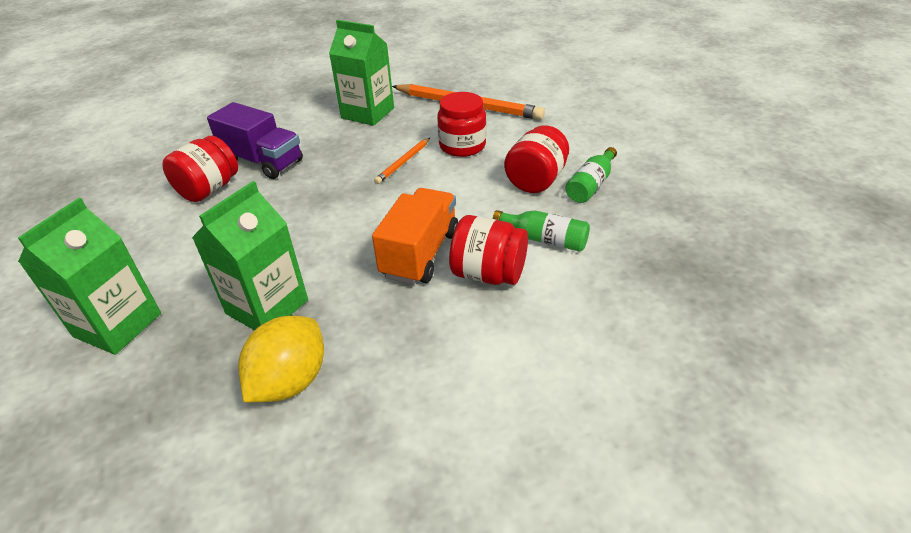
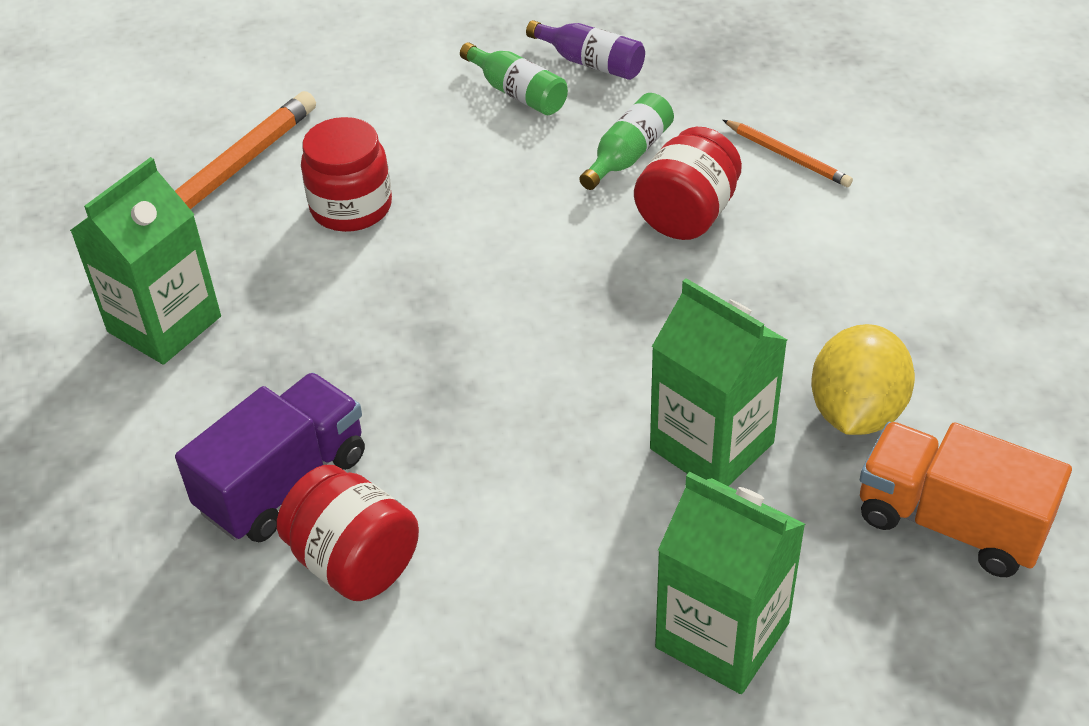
camera: 80 degrees left, 5 degrees up
(290, 381) = (856, 412): yellow lemon -> yellow lemon turned 75 degrees clockwise
(403, 162) = (373, 282): orange pencil -> orange pencil (787, 156)
(420, 254) = (628, 277): orange truck -> orange truck (950, 523)
(536, 180) = (486, 142): red jar -> none
(641, 210) = (590, 63): none -> purple bottle

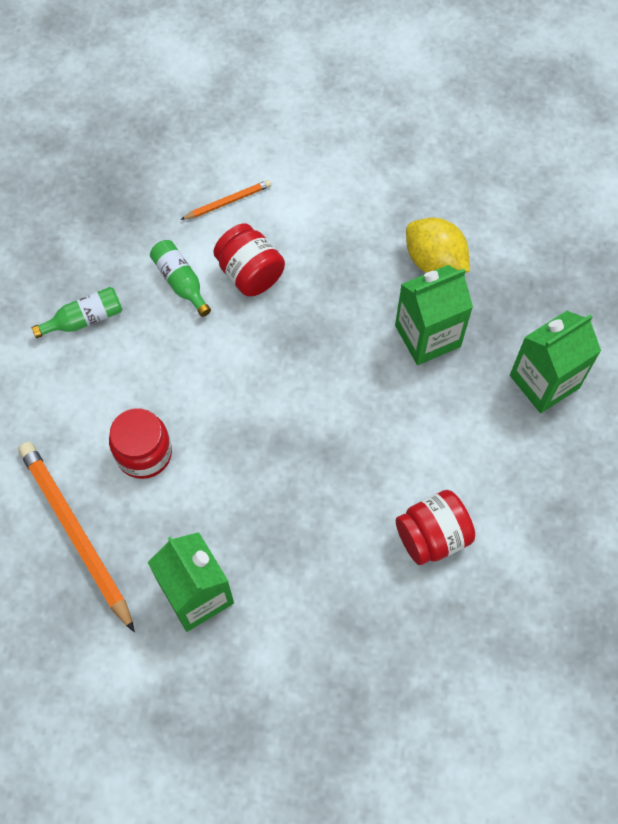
camera: 70 degrees left, 20 degrees up
(283, 483) = (360, 557): purple truck -> none
(590, 63) = (79, 266): purple bottle -> none
(950, 523) = (519, 256): orange truck -> none

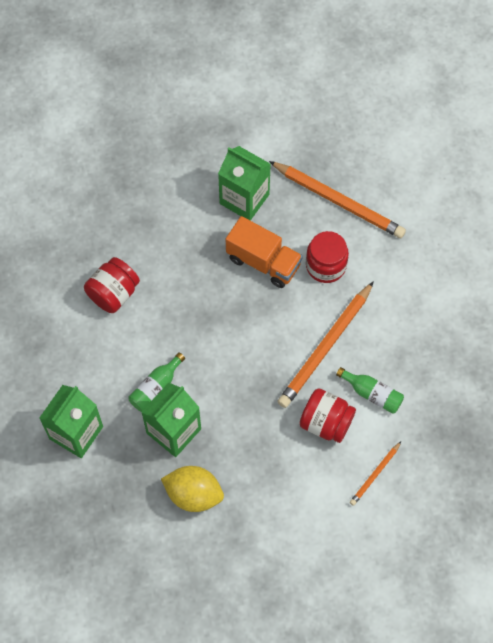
camera: 155 degrees right, 0 degrees up
(84, 319) = (422, 336): green bottle -> green bottle (156, 387)
(202, 355) = (325, 347): none -> orange pencil
(218, 493) = (263, 262): none -> orange truck

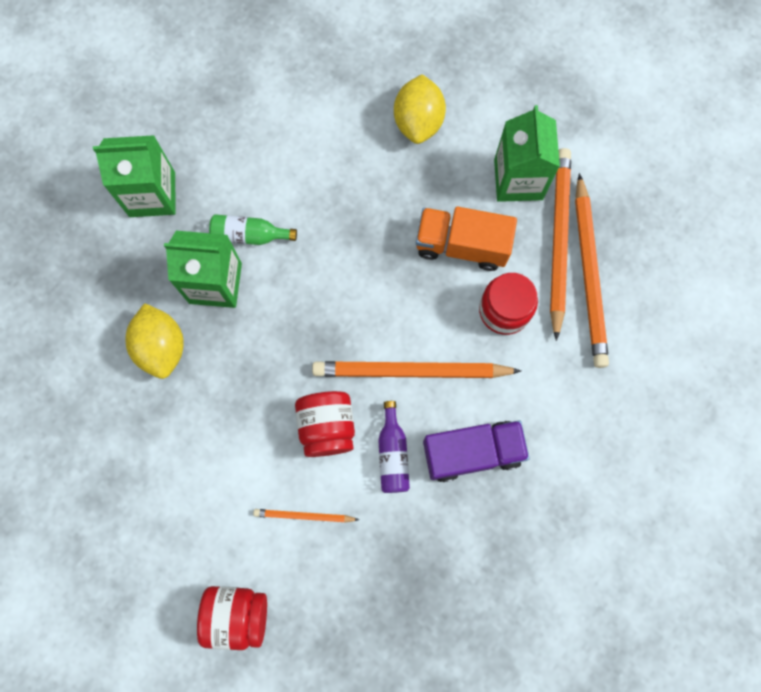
camera: 55 degrees right, 10 degrees up
(113, 293) = (320, 128): red jar -> red jar (237, 615)
(157, 231) = (418, 122): none -> yellow lemon
(263, 262) = (461, 245): orange truck -> orange truck turned 105 degrees clockwise
(303, 203) = (558, 241): none -> orange pencil
(372, 394) = (392, 454): green bottle -> purple bottle
(404, 346) = (472, 452): none -> purple truck

